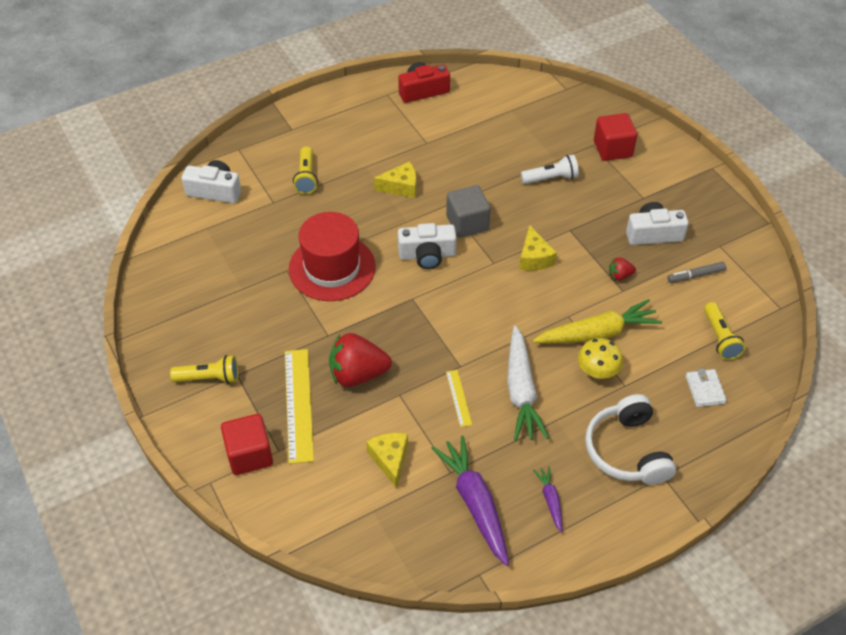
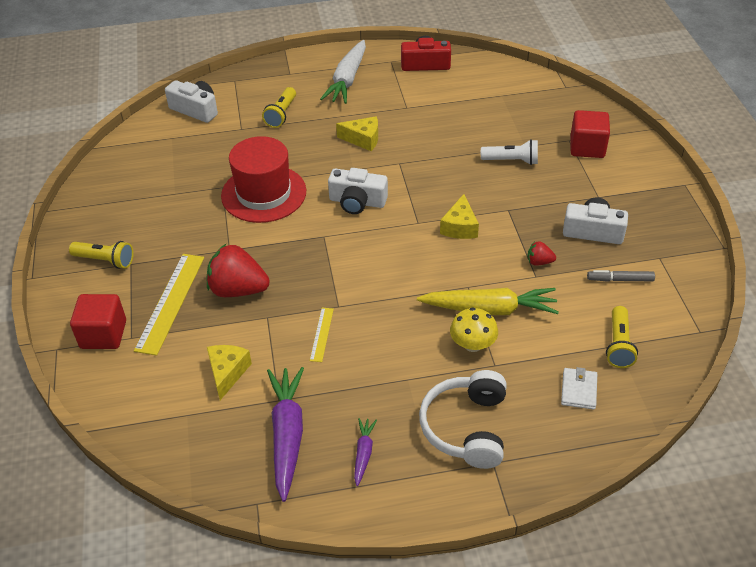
camera: 20 degrees right, 5 degrees down
(467, 223) = (409, 183): grey cube -> none
(521, 391) = (386, 344): white carrot -> white carrot (347, 80)

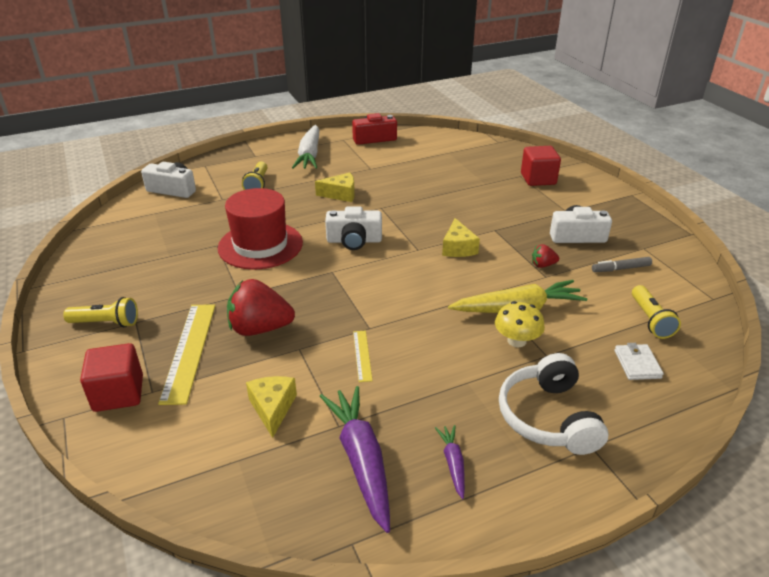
camera: 15 degrees left, 10 degrees down
(511, 161) = (479, 195): white flashlight -> none

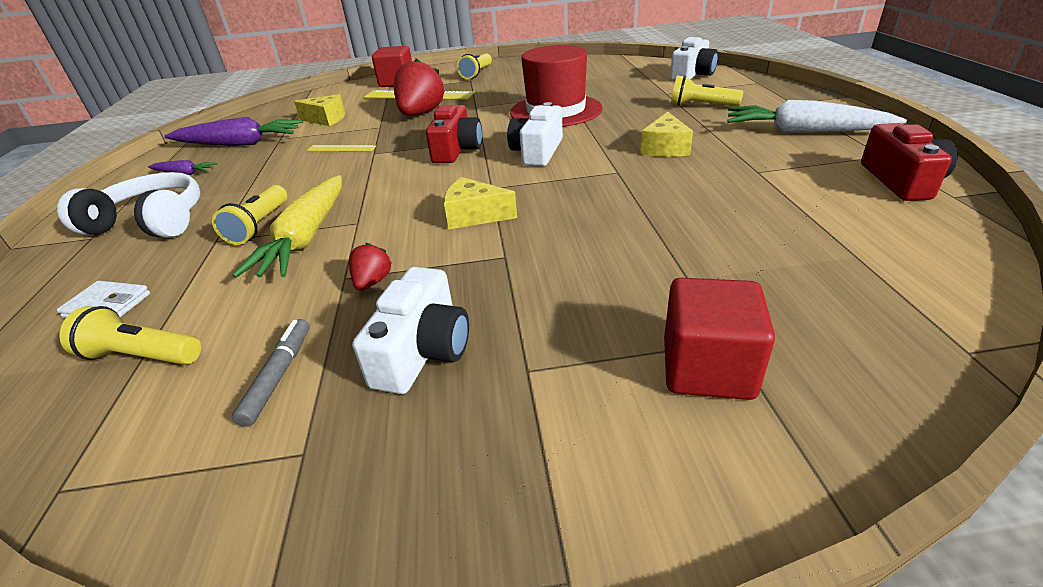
camera: 110 degrees right, 0 degrees up
(355, 280) = (456, 150): none -> red camera
(516, 341) = (259, 226): yellow mushroom -> yellow flashlight

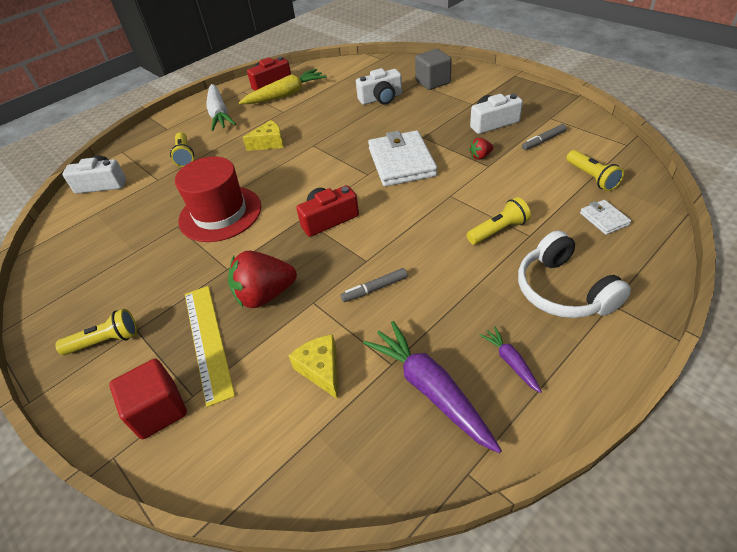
camera: 125 degrees left, 10 degrees up
(306, 238) = (483, 201): yellow carrot -> yellow carrot (286, 95)
(341, 148) = (374, 289): yellow ruler -> grey marker
(474, 216) = (401, 162): yellow cheese -> white wallet
(537, 152) = (306, 183): white camera -> white camera (381, 98)
(707, 368) = (433, 82): red cube -> grey cube

